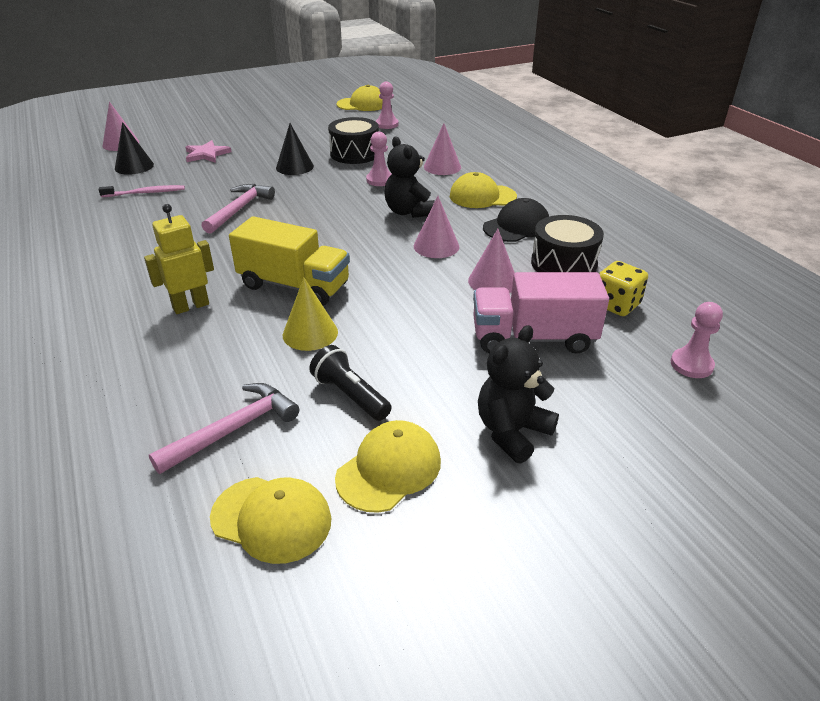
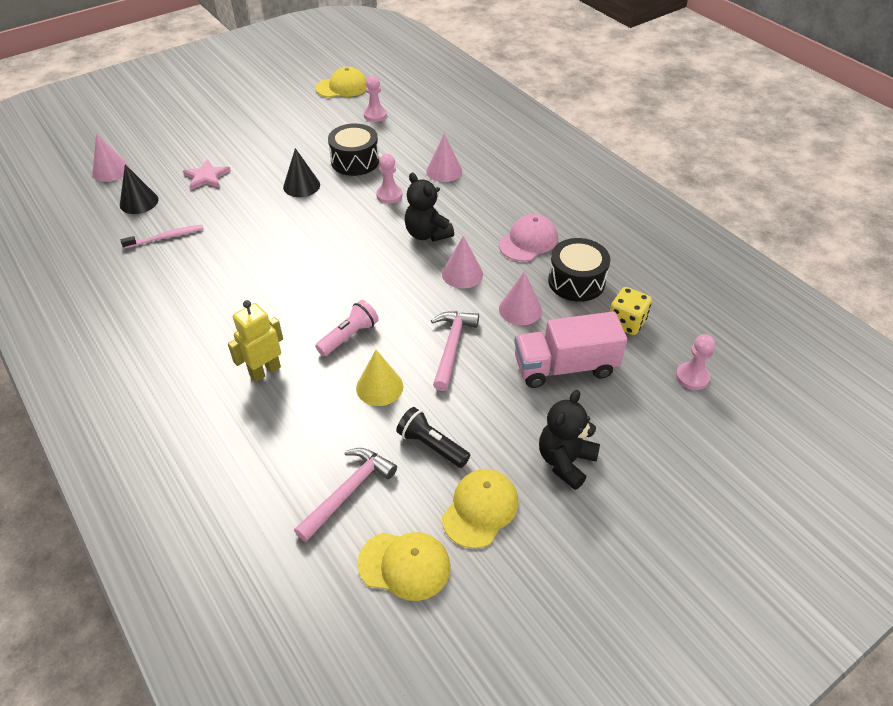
camera: 10 degrees left, 10 degrees up
(239, 209) = (266, 249): pink hammer -> pink hammer (451, 347)
(294, 286) = (349, 336): yellow truck -> pink flashlight
(482, 196) = (490, 206): yellow cap -> none
(517, 226) = (528, 241): black cap -> pink cap

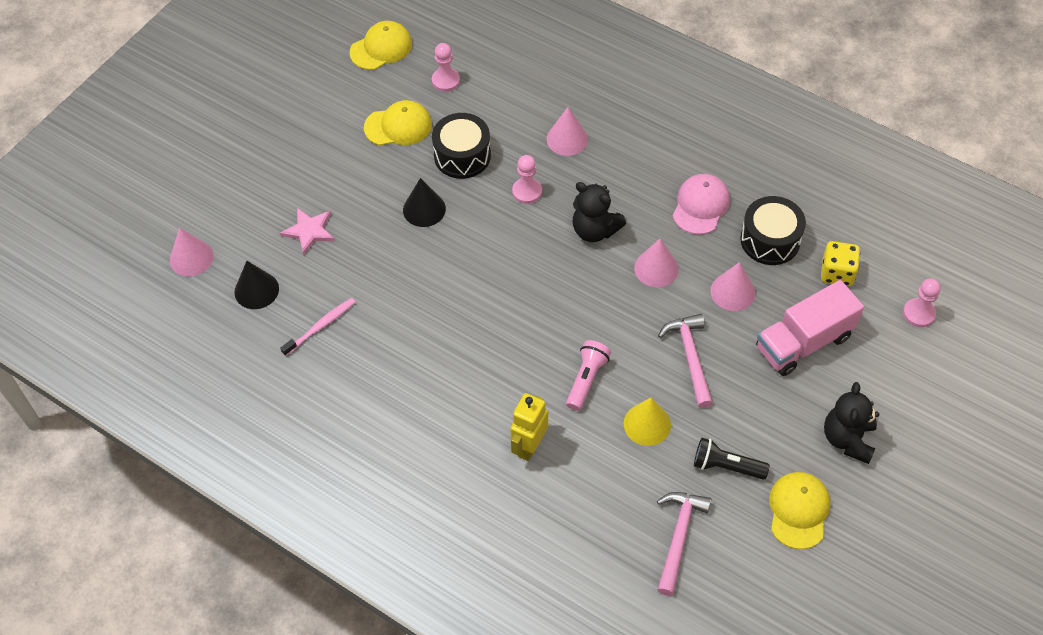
camera: 20 degrees left, 10 degrees up
(404, 565) = (763, 583): yellow cap -> yellow cap (398, 126)

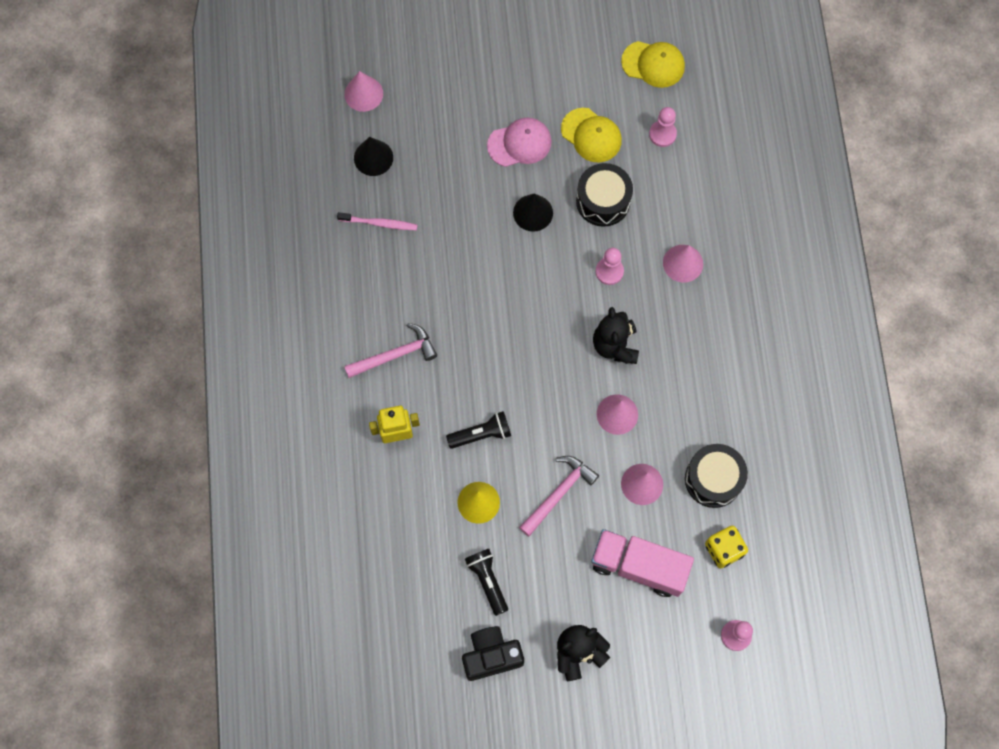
camera: 50 degrees right, 15 degrees up
(309, 231) = (449, 151): pink star -> none
(586, 379) = (481, 434): pink flashlight -> black flashlight
(678, 537) = (406, 586): pink hammer -> pink hammer (395, 355)
(700, 206) = (703, 406): pink cap -> pink cap (519, 143)
(798, 510) = (491, 656): yellow cap -> black camera

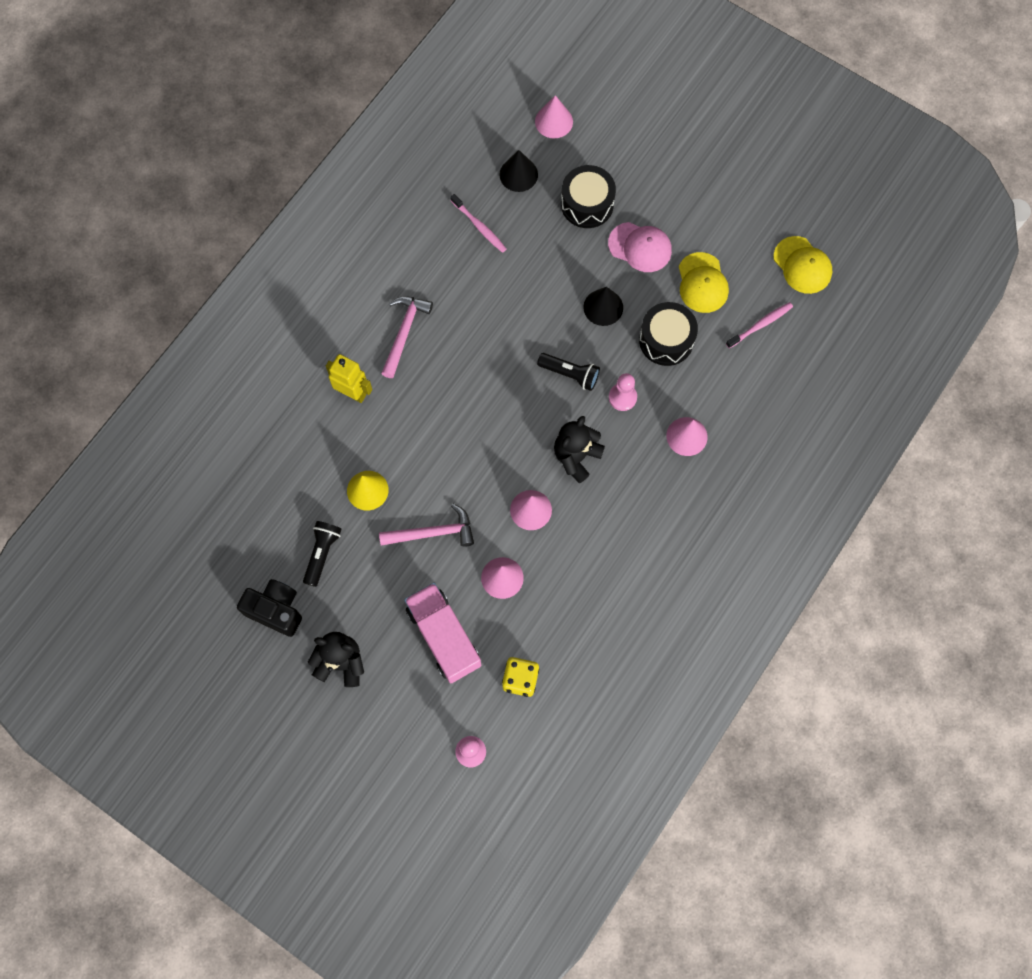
camera: 40 degrees right, 0 degrees up
(395, 355) = (404, 332): pink hammer -> pink hammer turned 90 degrees counterclockwise
(481, 434) = (415, 442): black flashlight -> black flashlight (570, 374)
(662, 134) = (760, 325): pink pawn -> pink toothbrush
(713, 479) = (560, 619): black drum -> black drum (587, 204)

